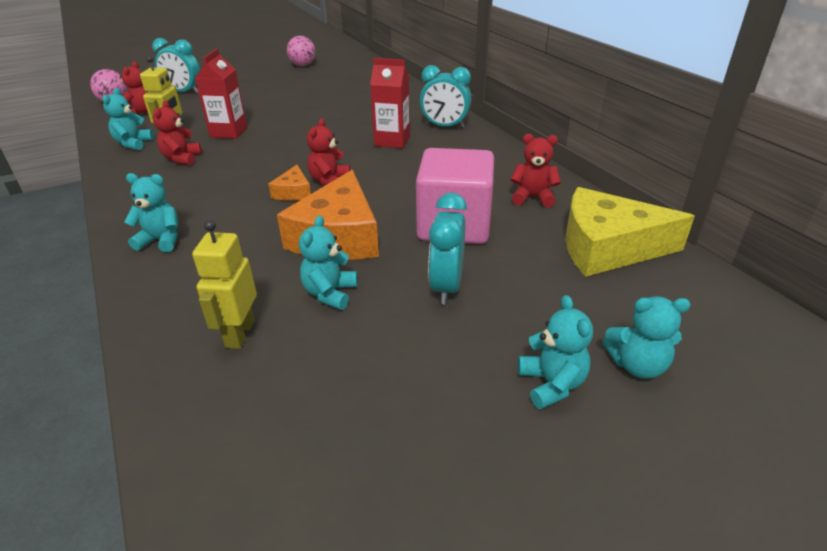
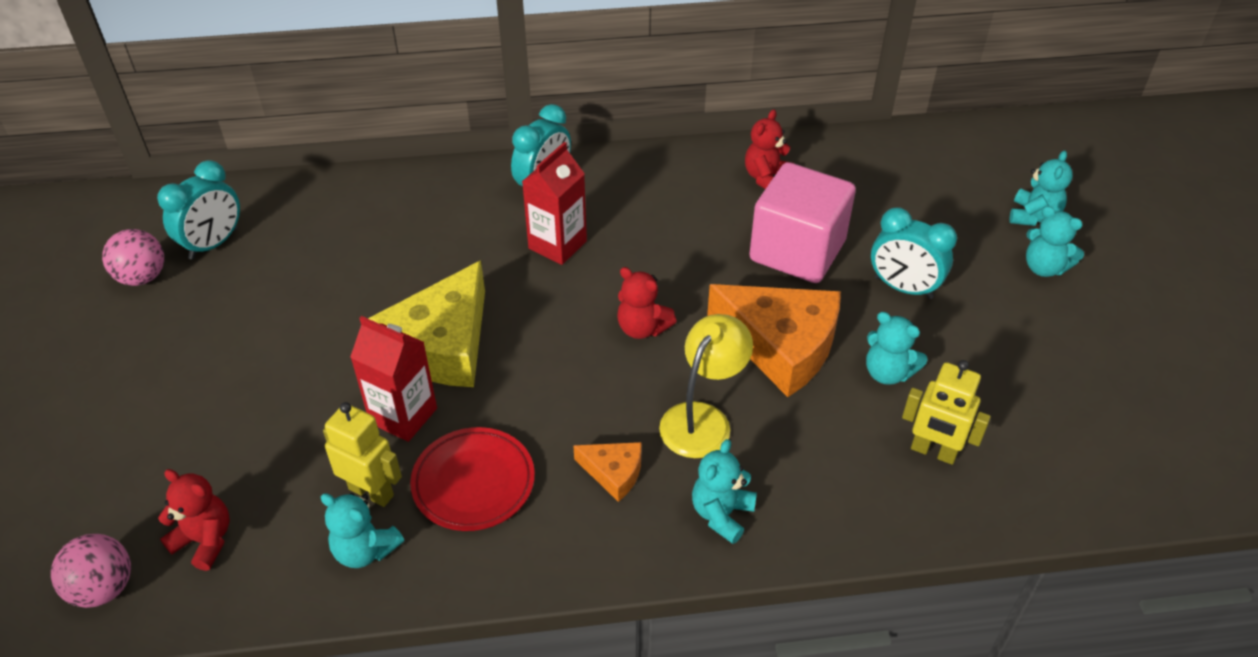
camera: 70 degrees left, 10 degrees up
(182, 159) = (473, 483): red teddy bear -> red plate
(184, 92) = (141, 467): turquoise clock -> turquoise clock (213, 244)
(250, 218) = (702, 419): none -> yellow lamp
(293, 192) = (654, 367): orange cheese -> orange cheese (613, 473)
(551, 384) = (1044, 267): turquoise teddy bear -> turquoise teddy bear turned 150 degrees counterclockwise
(607, 247) = (877, 167): yellow cheese -> yellow cheese (442, 345)

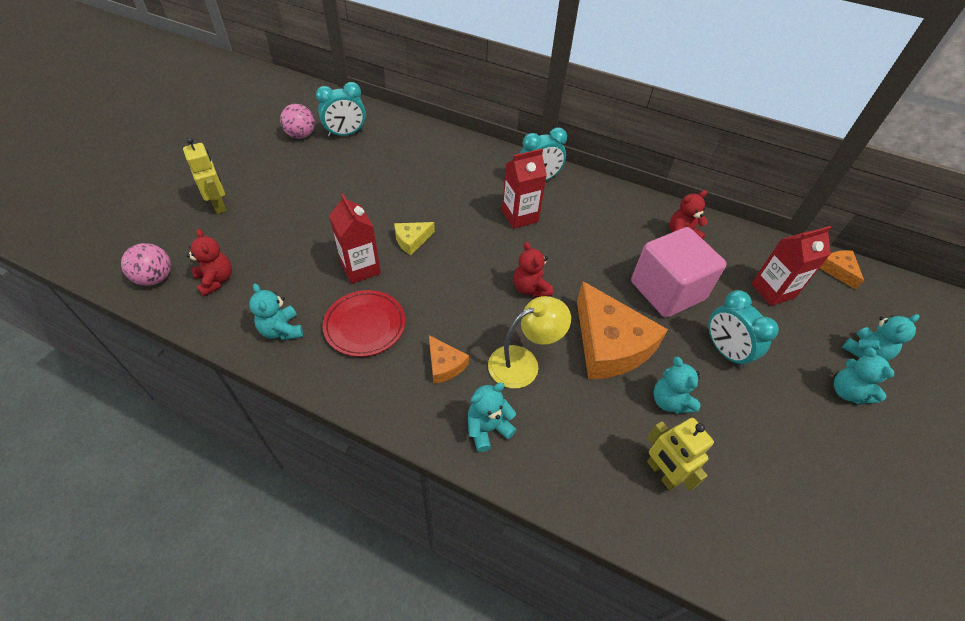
camera: 30 degrees right, 5 degrees up
(371, 492) = (311, 300): yellow robot -> yellow robot (219, 205)
(442, 345) = (412, 240): yellow cheese -> yellow cheese, size x0.47
(904, 195) = (772, 291): none -> red carton
(952, 139) = (838, 270): none -> orange cheese

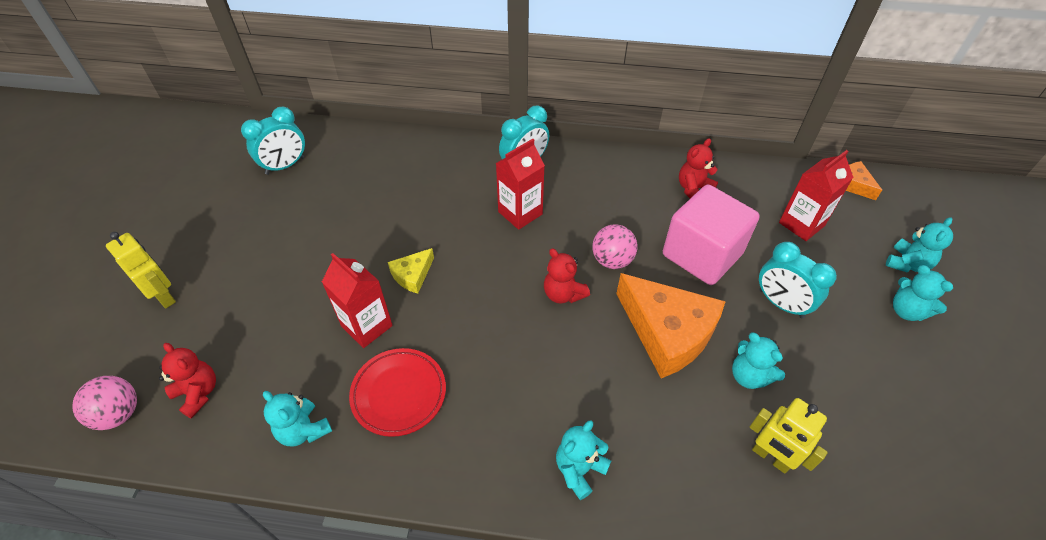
camera: 15 degrees left, 0 degrees up
(301, 135) = (231, 181): pink ball -> pink ball (612, 260)
(444, 365) = (505, 411): orange cheese -> none
(523, 362) = (588, 381): yellow lamp -> none

